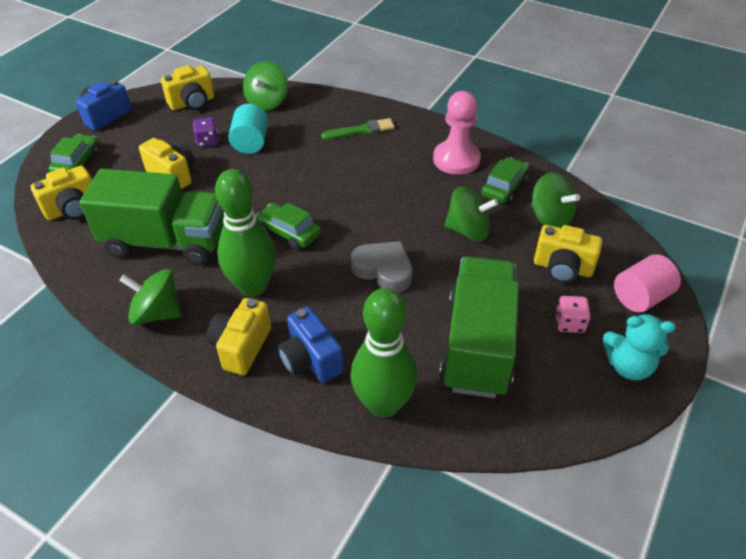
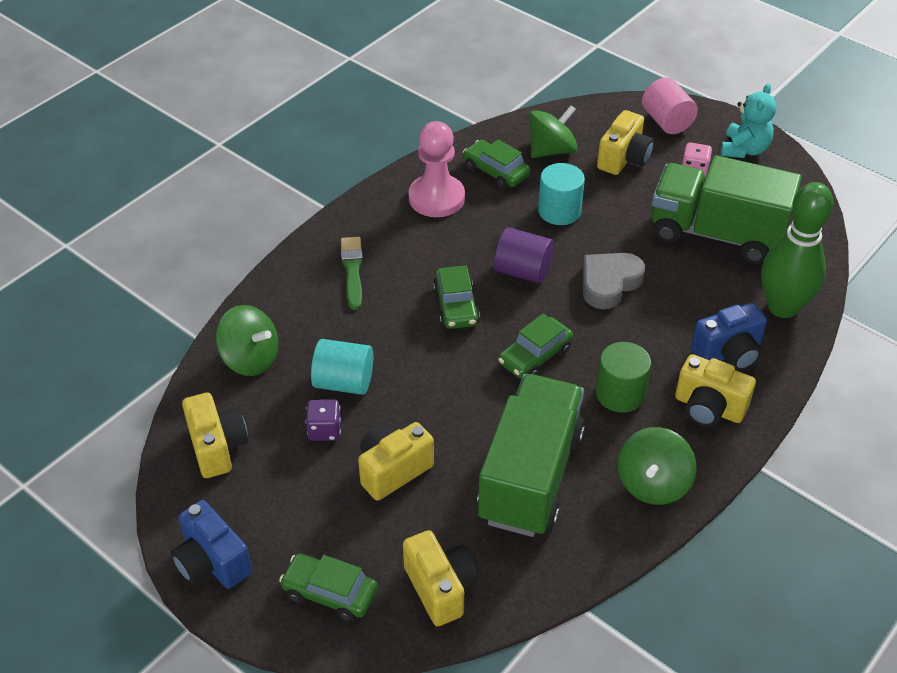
camera: 80 degrees left, 0 degrees up
(253, 286) = (620, 394): green bowling pin -> green cylinder
(335, 184) = (456, 306): none -> green car
(384, 216) = (522, 271): none -> purple cylinder
(468, 230) = (559, 211): green spinning top -> turquoise cylinder

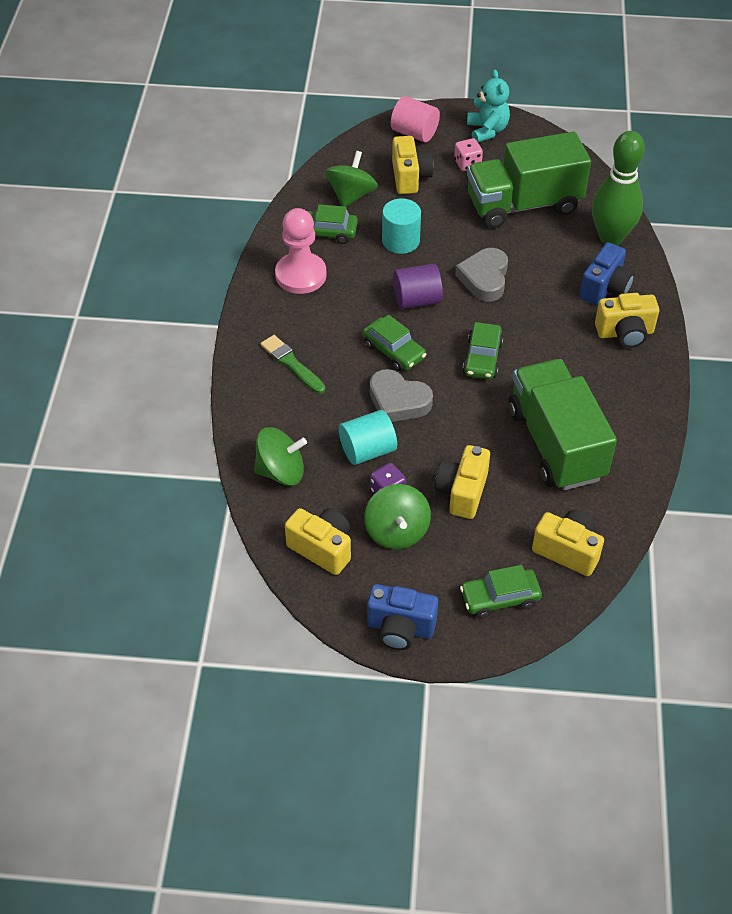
camera: 35 degrees left, 5 degrees up
(415, 353) = (398, 401): none -> grey heart
(620, 394) = (561, 354): green cylinder -> none
(652, 483) = (635, 404): green spinning top -> green spinning top (397, 531)

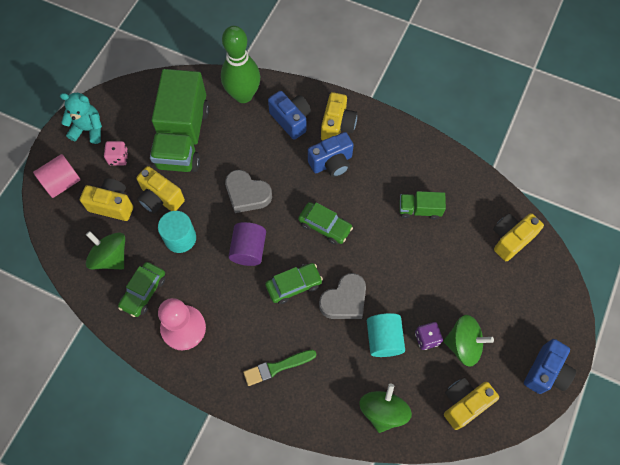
camera: 70 degrees left, 15 degrees up
(462, 492) = (442, 287): yellow camera -> yellow camera (160, 198)
(500, 598) = (537, 297): green car -> none
(555, 443) = (419, 210): green truck -> green truck, size x0.46
(570, 342) = (331, 163): none -> blue camera

